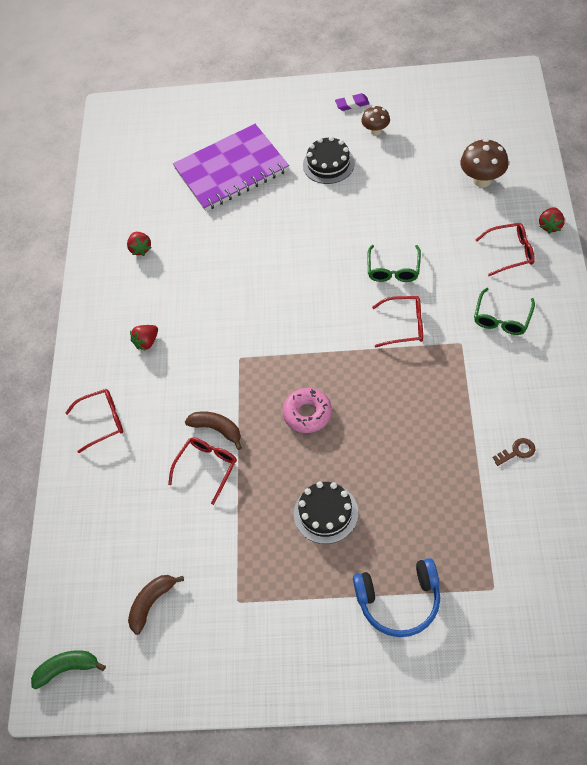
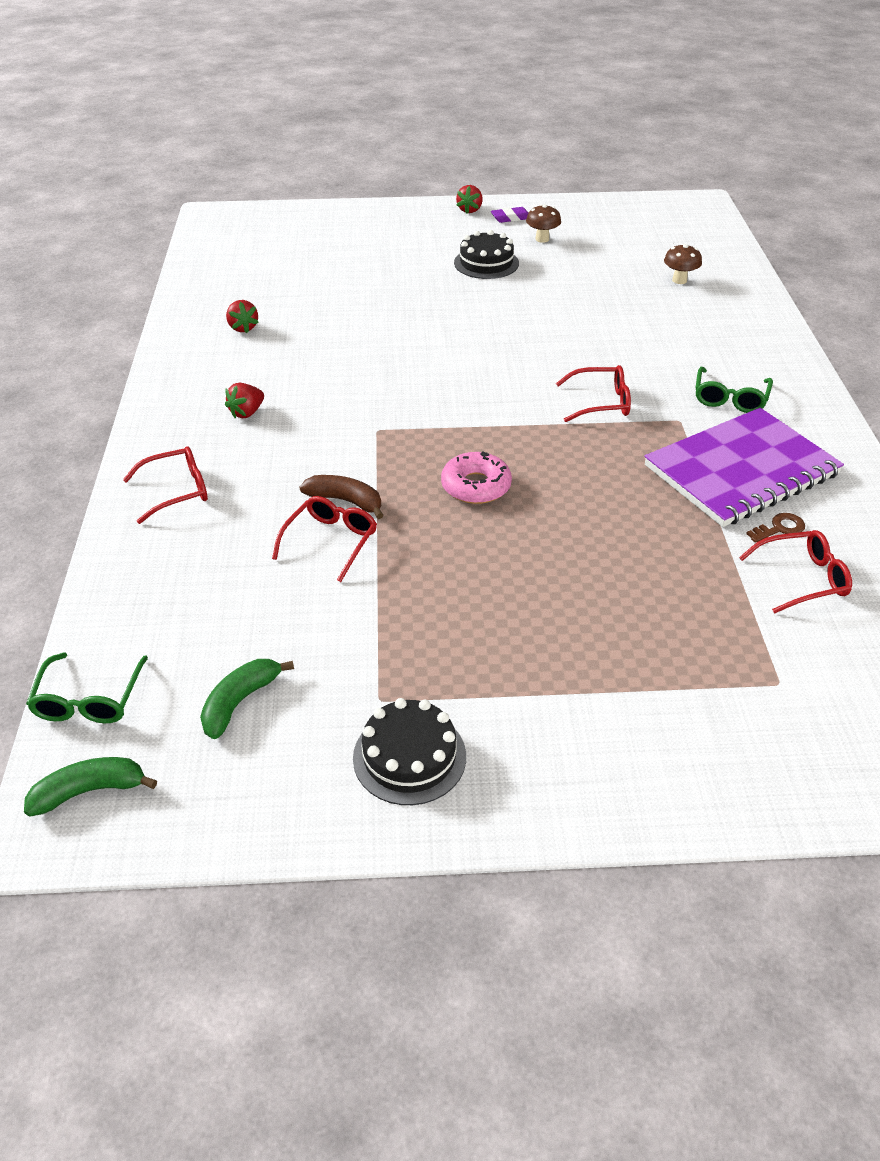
camera: 10 degrees left, 15 degrees down
(152, 603) = (240, 702): brown banana -> green banana
(231, 170) = (363, 265): purple notebook -> purple notebook (741, 470)
(326, 513) = (511, 593): black cake -> black cake (409, 757)
(393, 269) = (579, 352): green glasses -> green glasses (89, 699)
(399, 601) = (636, 699): blue headphones -> none
(482, 180) = (679, 280): brown mushroom -> brown mushroom, size x0.64
(510, 252) = (727, 340): red glasses -> red glasses (802, 578)
(550, 226) = (773, 319): red strawberry -> red strawberry (470, 210)

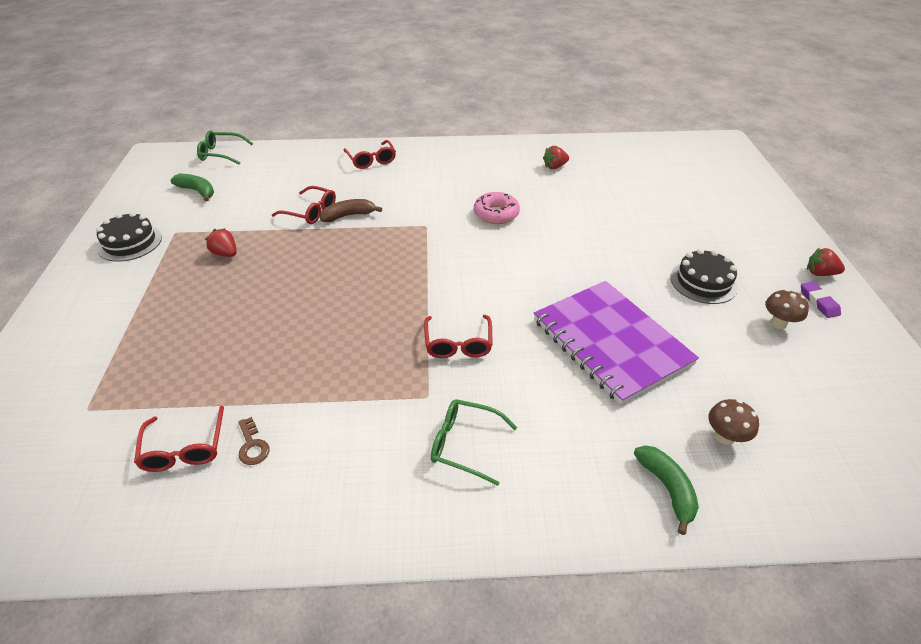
camera: 90 degrees right, 0 degrees up
(90, 791) = (167, 160): green banana -> green banana (667, 488)
(247, 413) = (449, 175): red strawberry -> red strawberry (225, 253)
(346, 501) = (348, 215): brown banana -> brown banana turned 135 degrees counterclockwise
(476, 486) = (352, 269): pink donut -> pink donut (496, 214)
(741, 470) = (341, 432): purple notebook -> purple notebook (610, 342)

